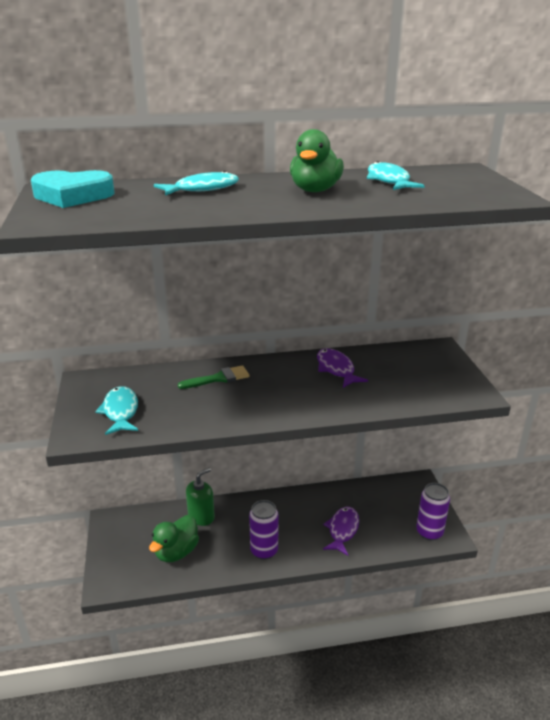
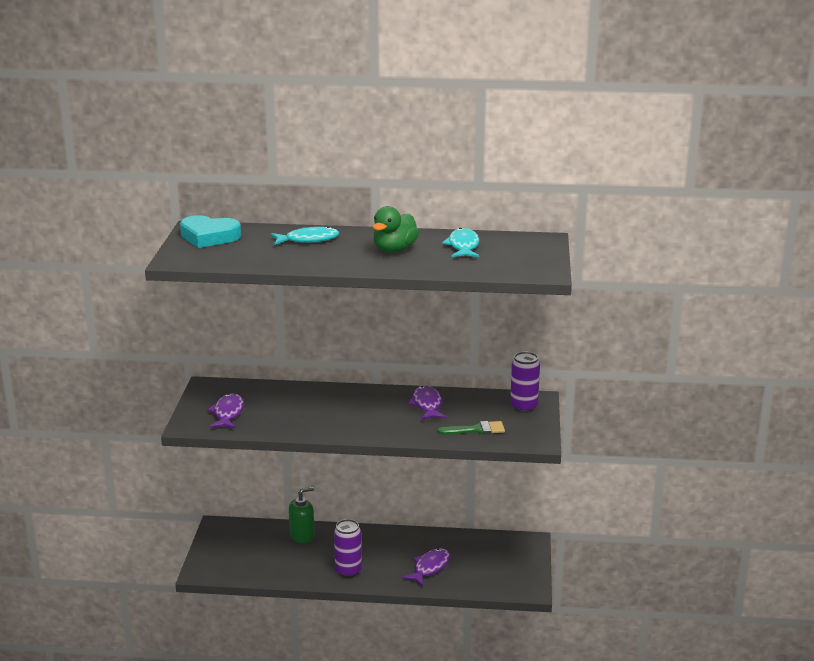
camera: 15 degrees right, 5 degrees down
(120, 411) = (228, 413): turquoise fish -> purple fish
(176, 552) = (269, 559): green duck -> none
(219, 378) = (319, 399): green brush -> green brush (476, 430)
(429, 532) = (513, 583): purple can -> purple can (523, 407)

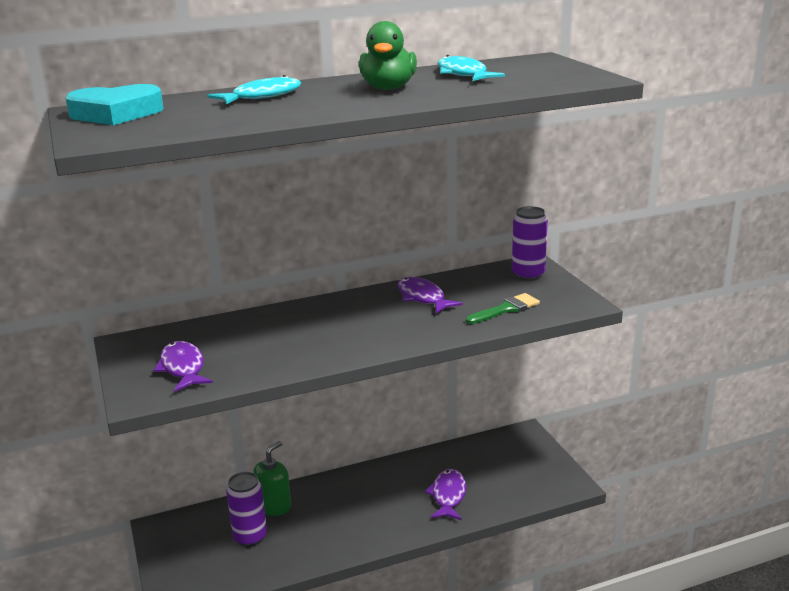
camera: 25 degrees left, 0 degrees up
(348, 571) = (360, 531): purple can -> purple can (250, 537)

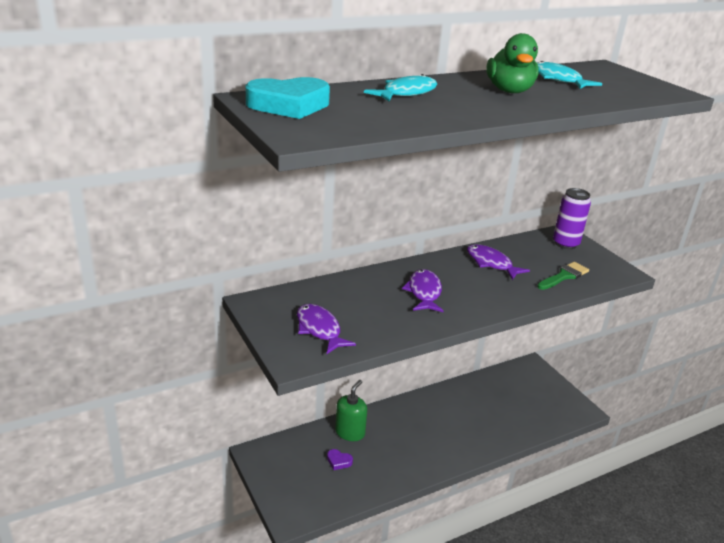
camera: 10 degrees left, 5 degrees up
(250, 537) = (338, 461): purple can -> purple heart
(448, 495) = (489, 421): purple fish -> purple fish (424, 292)

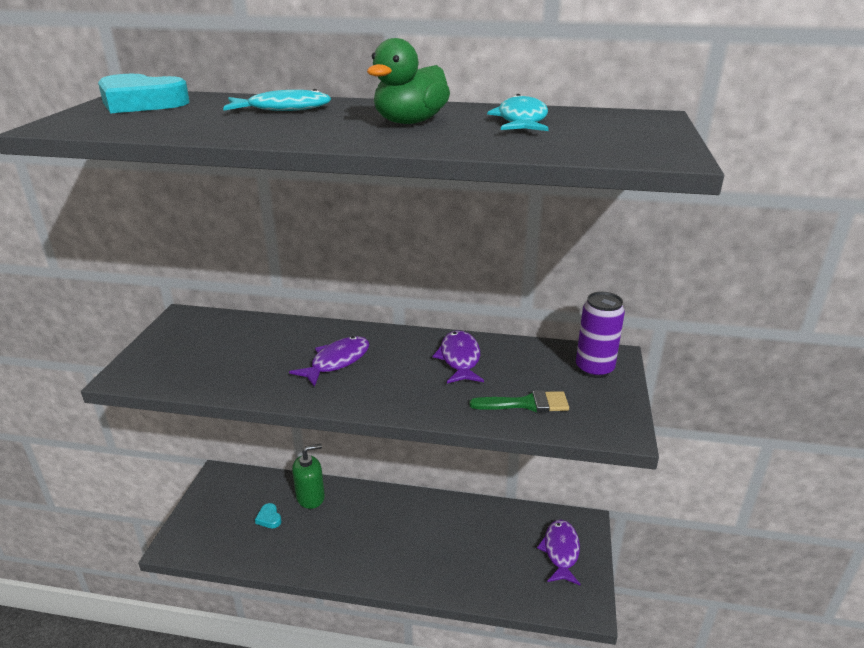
camera: 40 degrees right, 0 degrees up
(319, 329) = (189, 358): purple fish -> purple fish (561, 551)
(338, 461) = (269, 518): purple heart -> turquoise heart

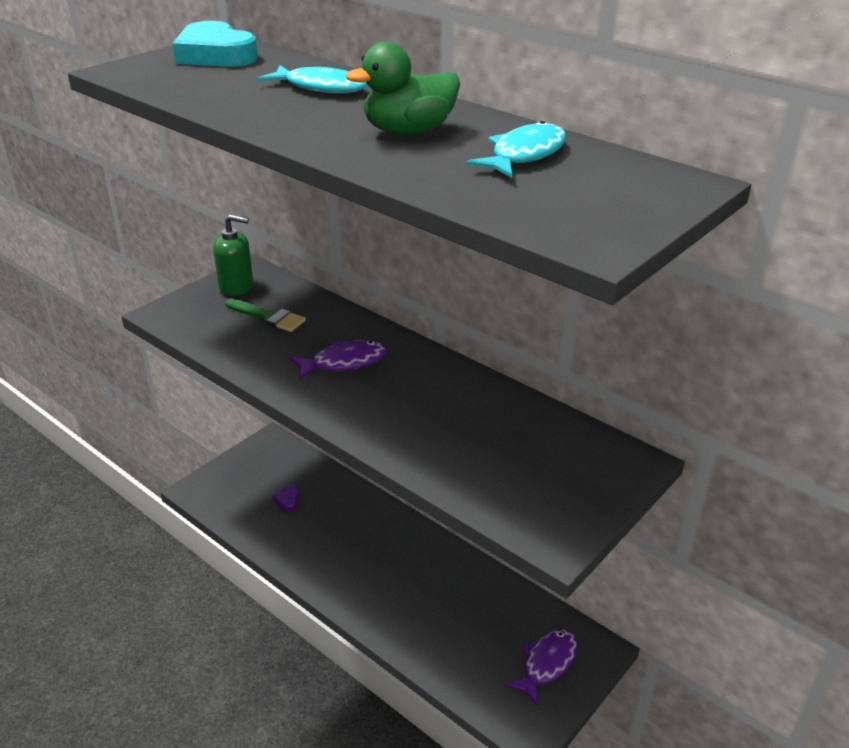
camera: 30 degrees right, 5 degrees up
(269, 518) = (287, 500): turquoise heart -> purple heart
(310, 497) = (337, 496): green soap dispenser -> green soap dispenser (236, 286)
(459, 359) = (464, 402): purple fish -> none
(526, 404) = (484, 474): green brush -> green brush (268, 317)
(594, 369) = (598, 466): purple can -> none

